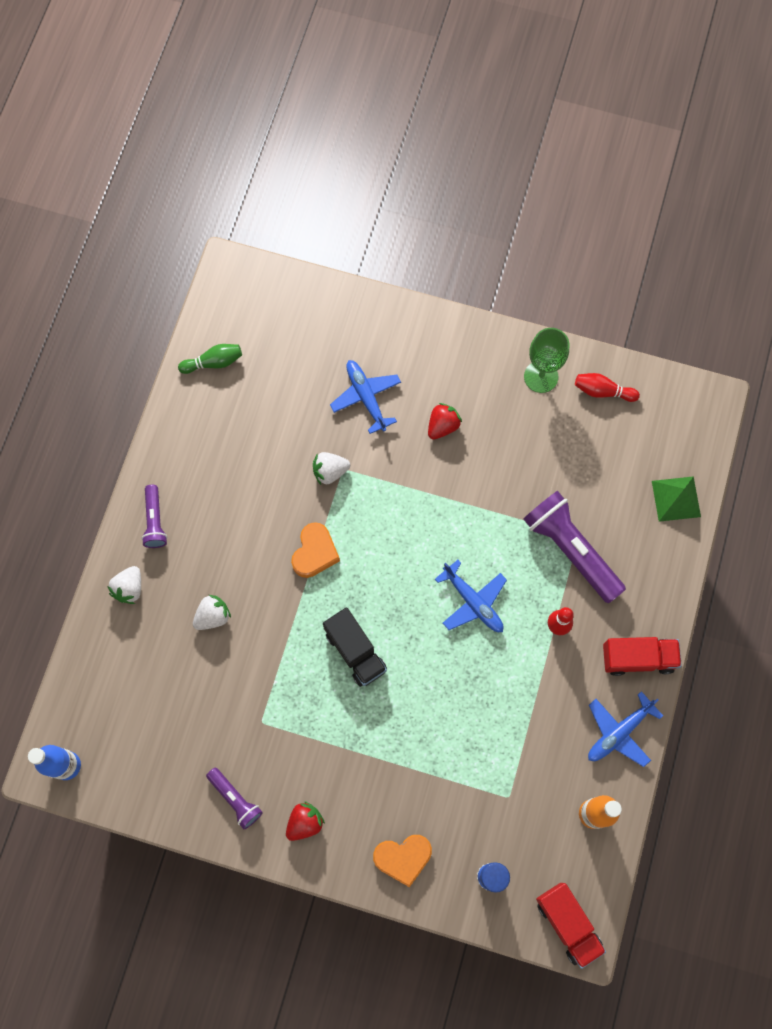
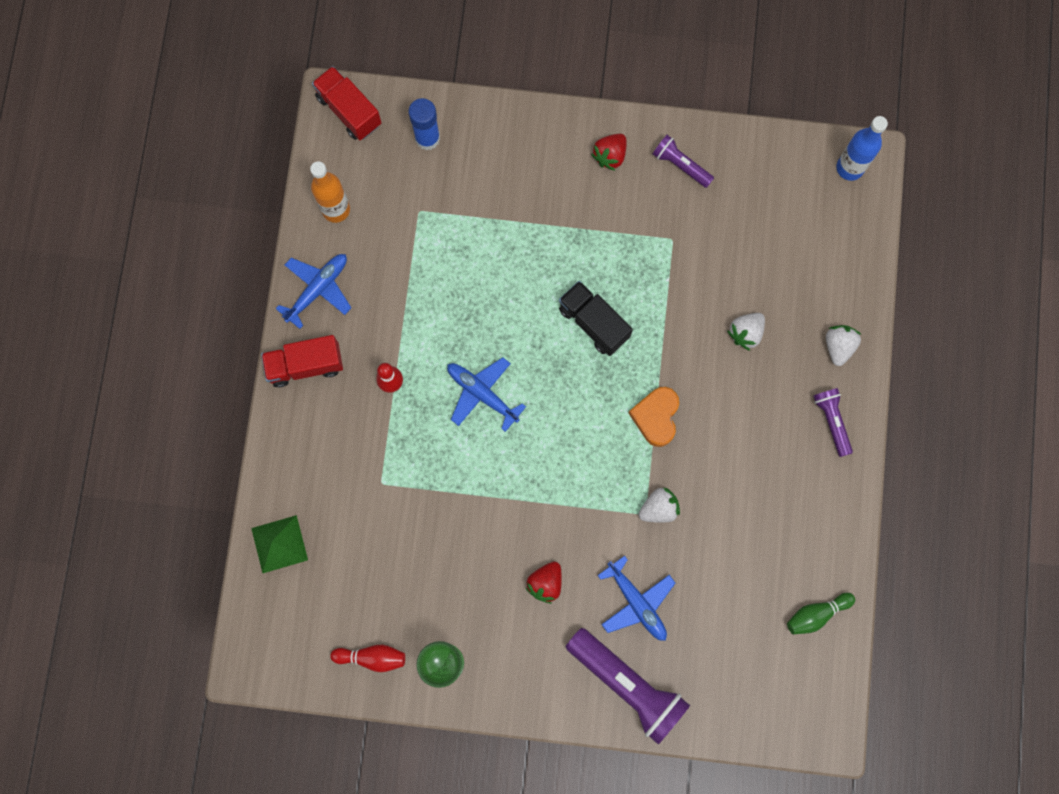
camera: 170 degrees right, 5 degrees up
(403, 858) = (511, 140): orange heart -> none
(571, 549) = (387, 467): purple flashlight -> purple flashlight (627, 685)

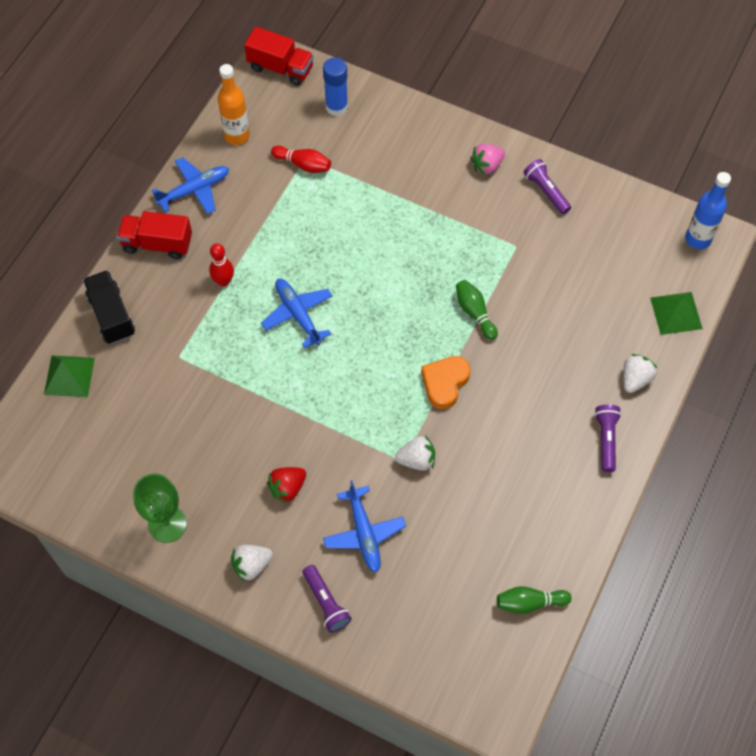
camera: 20 degrees right, 15 degrees down
(349, 111) = (280, 68): red truck -> red truck turned 135 degrees clockwise
(372, 657) = (105, 497): red bowling pin -> red bowling pin (303, 164)
(593, 323) = (419, 290): black truck -> black truck (111, 315)
(610, 156) = (487, 166): red strawberry -> pink strawberry
(627, 685) = (326, 603): purple flashlight -> purple flashlight, size x0.53
(657, 329) = (475, 313): none -> green bowling pin
(745, 333) = (553, 341): white strawberry -> white strawberry (251, 565)
(854, 259) = (676, 313): none -> green pyramid

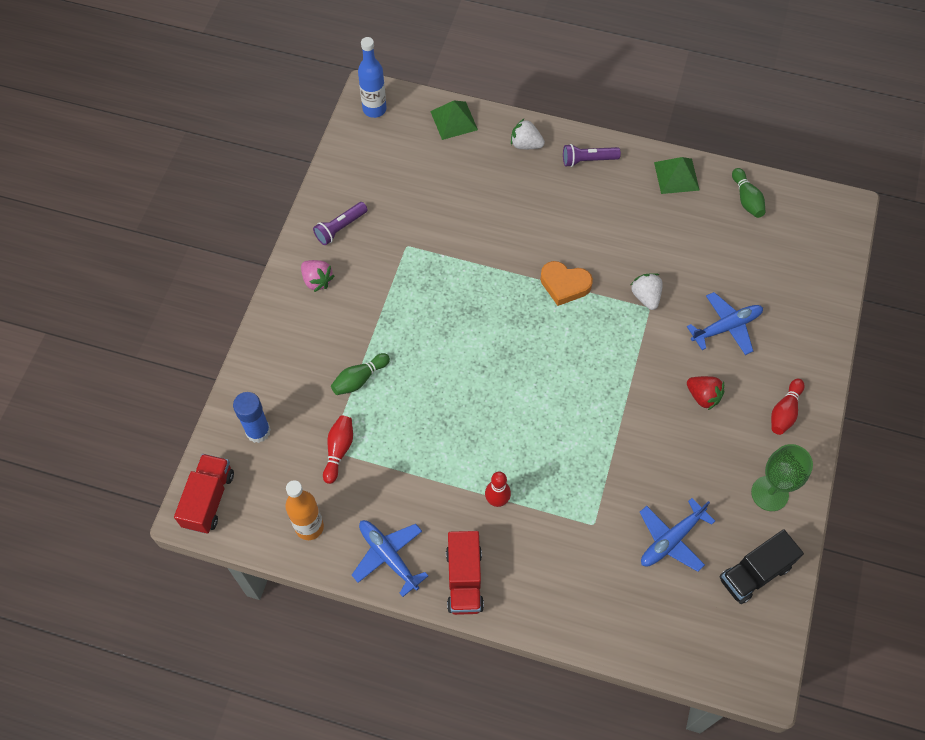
camera: 100 degrees left, 0 degrees up
(69, 376) = (642, 630): green pyramid -> green pyramid (676, 176)
(111, 315) = (561, 605): black truck -> black truck (754, 573)
(251, 565) = (784, 412): white strawberry -> red bowling pin
(298, 315) = (521, 421): blue plane -> blue plane (671, 539)
(326, 603) = (797, 346): purple flashlight -> none
(475, 313) = (486, 270): green bowling pin -> green bowling pin (359, 379)

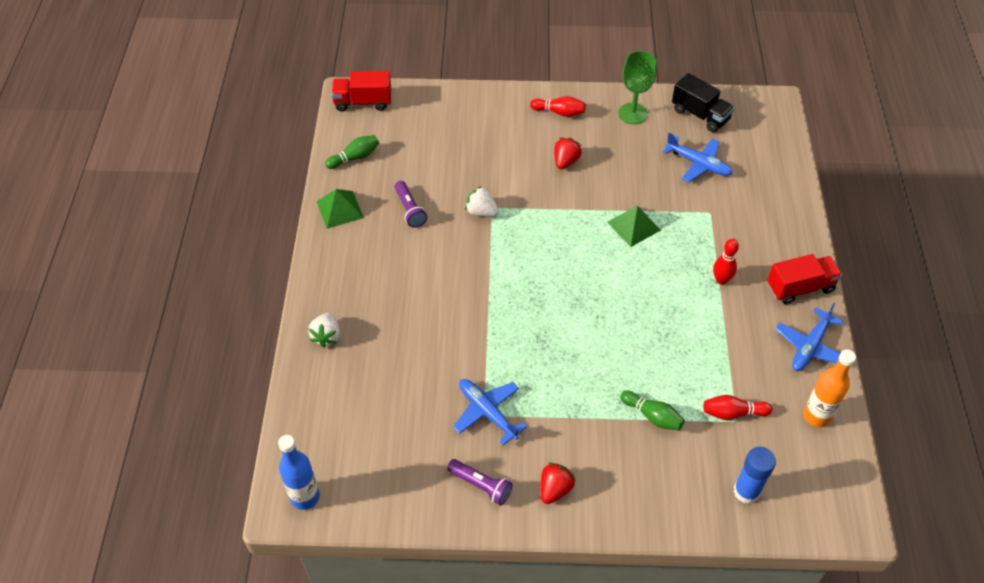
camera: 105 degrees left, 10 degrees down
(209, 499) = (836, 513): red truck -> red truck (363, 102)
(317, 280) = (555, 489): pink strawberry -> red strawberry
(453, 120) = (306, 410): green pyramid -> green pyramid (633, 226)
(564, 285) = (488, 272): orange heart -> none
(588, 160) = (336, 280): purple flashlight -> purple flashlight (410, 210)
(646, 297) = (481, 212): white strawberry -> white strawberry turned 60 degrees clockwise
(726, 327) = (494, 155): blue plane -> blue plane (487, 413)

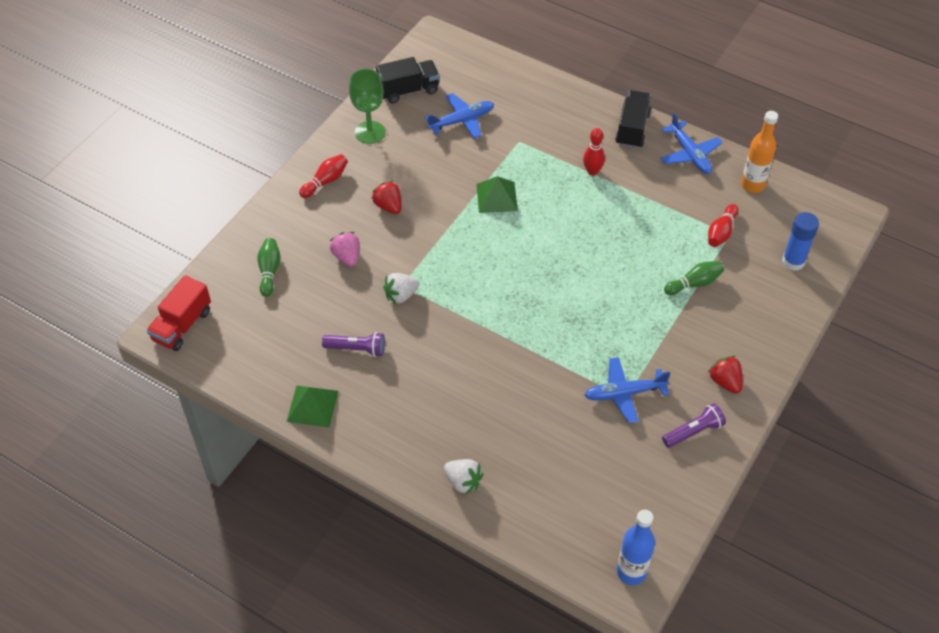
camera: 60 degrees left, 0 degrees up
(355, 157) = (253, 364): green bowling pin -> green bowling pin (269, 271)
(494, 161) = (347, 257): none -> pink strawberry
(800, 288) = (632, 129): red truck -> black truck

